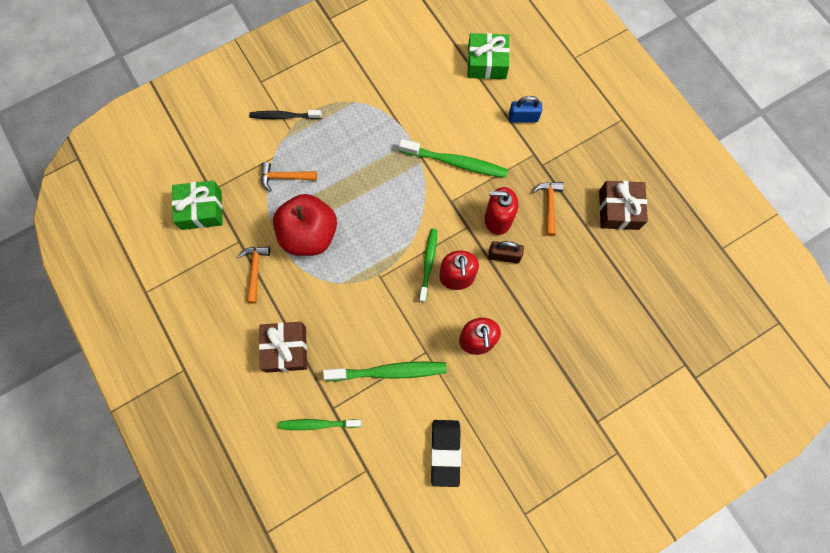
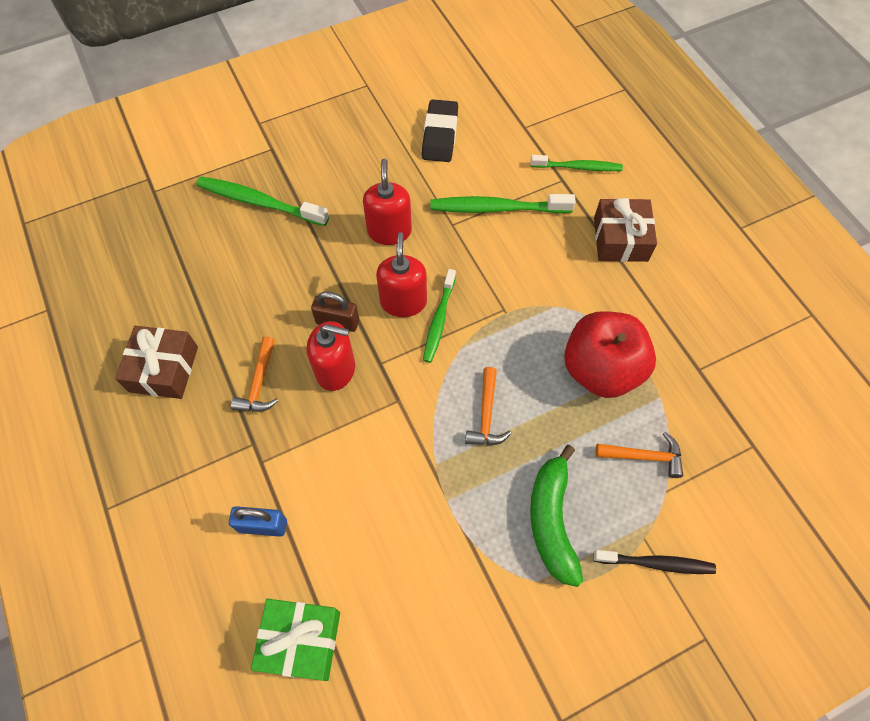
camera: 175 degrees left, 10 degrees down
(201, 209) = (761, 417): green gift -> none
(255, 270) = (670, 330): orange hammer -> orange hammer (486, 415)
(346, 134) = (552, 520): none -> green banana
(456, 162) = (382, 458): green toothbrush -> green toothbrush (259, 202)

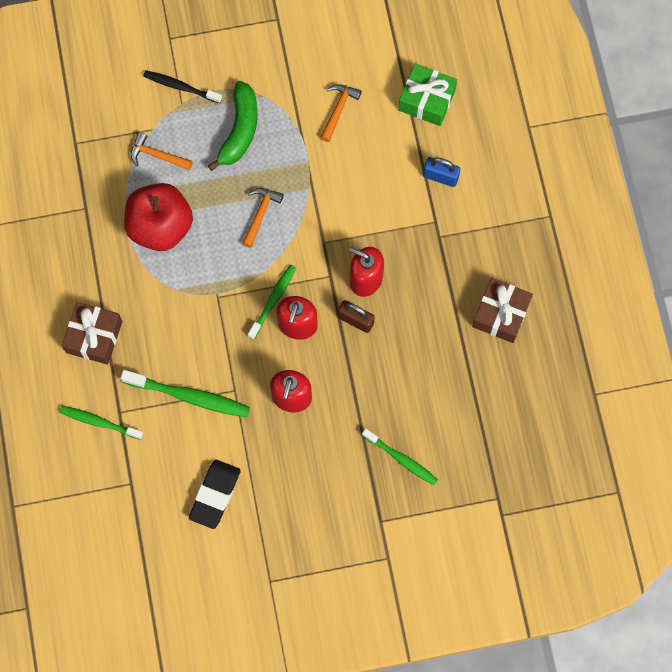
camera: 165 degrees left, 10 degrees up
(259, 202) = (401, 459): green toothbrush -> green toothbrush, size x0.66
(259, 383) = (427, 283): orange hammer -> orange hammer (338, 109)

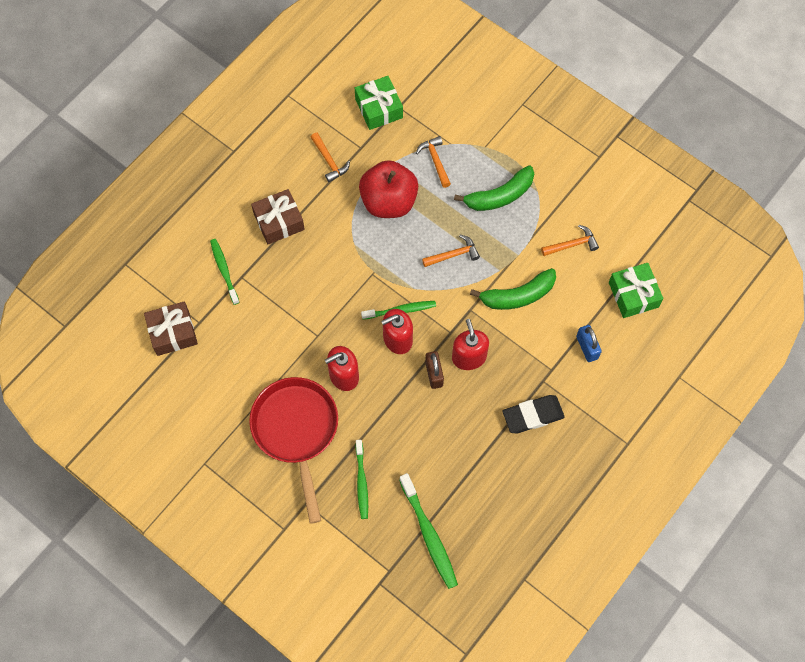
camera: 50 degrees right, 5 degrees down
(60, 161) = (379, 108): none -> green gift
(74, 246) = (329, 161): none -> orange hammer
(180, 87) = (495, 137): black toothbrush -> none
(189, 396) = (289, 311): green toothbrush -> green toothbrush (429, 535)
(215, 495) = (235, 381): black eraser -> black eraser (533, 415)
(308, 478) = (296, 431): none -> red pan
(345, 193) = (518, 295): none -> green banana
(501, 314) = (524, 467): brown gift -> brown gift (173, 332)

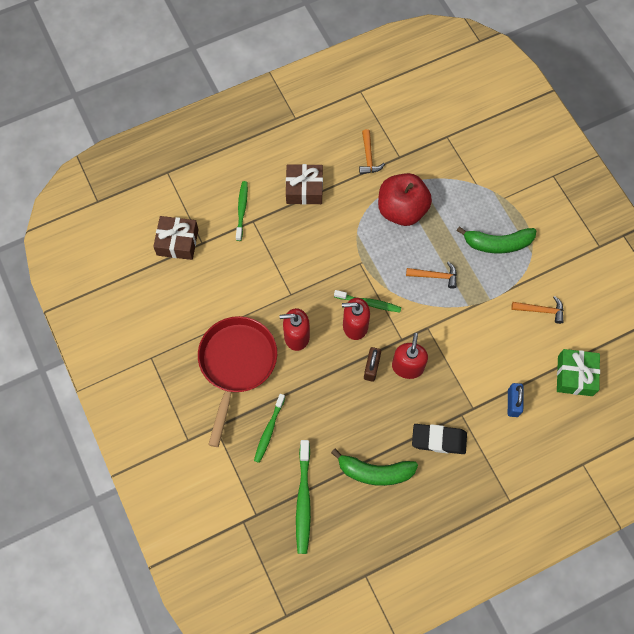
camera: 25 degrees right, 0 degrees up
(379, 108) = (430, 131): green gift -> none
(435, 160) = (456, 192): orange hammer -> none
(518, 295) = (473, 333): green banana -> green banana (375, 472)

